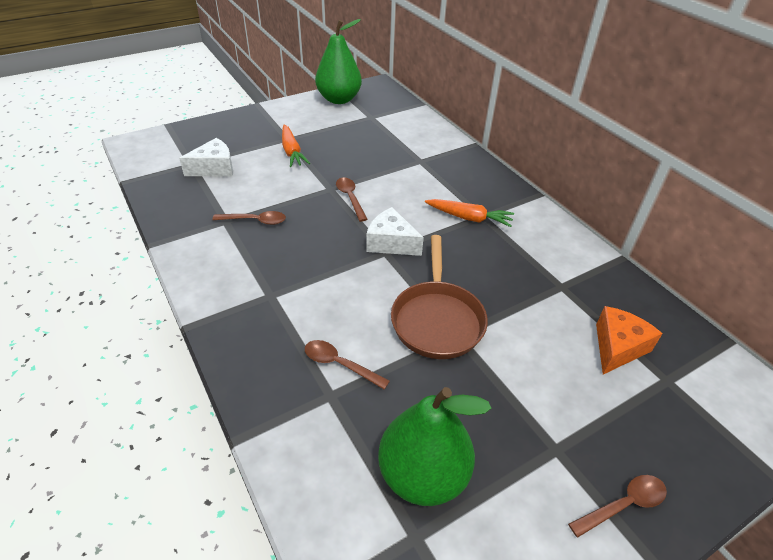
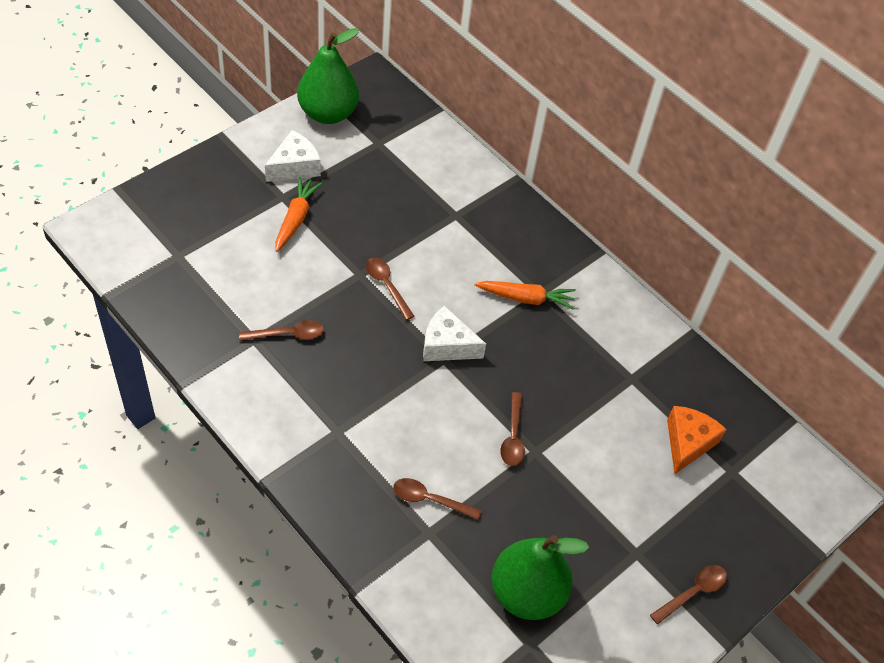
camera: 15 degrees left, 10 degrees up
(214, 168) = (210, 259): white cheese -> white cheese (295, 167)
(292, 152) = (296, 219): orange carrot -> orange carrot turned 135 degrees counterclockwise
(437, 319) = (513, 436): brown pan -> brown spoon

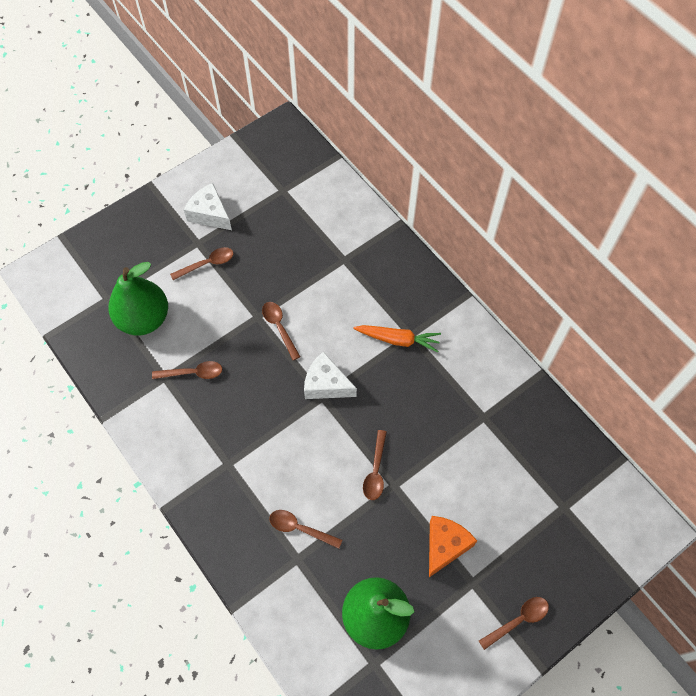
camera: 10 degrees right, 10 degrees up
(295, 167) = (210, 214): white cheese -> white cheese turned 105 degrees counterclockwise
(296, 219) = (207, 264): orange carrot -> brown spoon
(328, 113) = (242, 162): green pear -> green pear (144, 319)
(687, 443) = (527, 479): orange cheese -> orange cheese (445, 546)

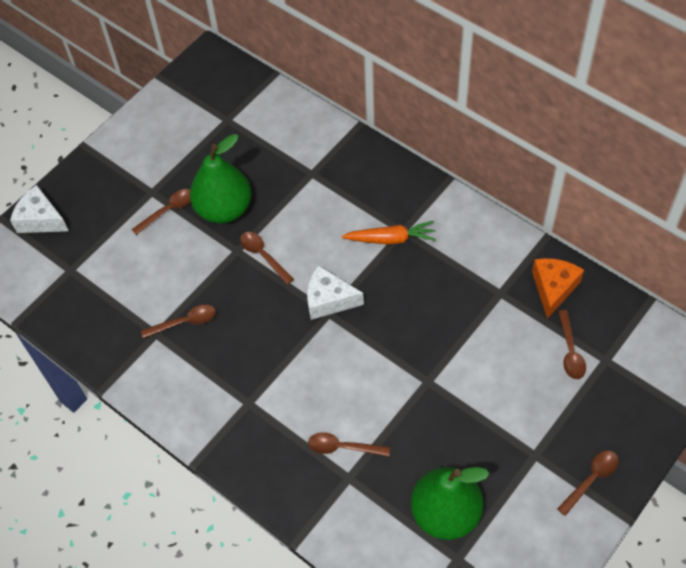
camera: 10 degrees left, 5 degrees down
(144, 319) = (116, 281): green pear -> green pear (224, 209)
(210, 214) = (156, 160): white cheese -> white cheese (41, 219)
(375, 471) = (404, 372): brown spoon -> brown spoon (570, 351)
(445, 546) = (497, 426): orange cheese -> orange cheese (553, 288)

